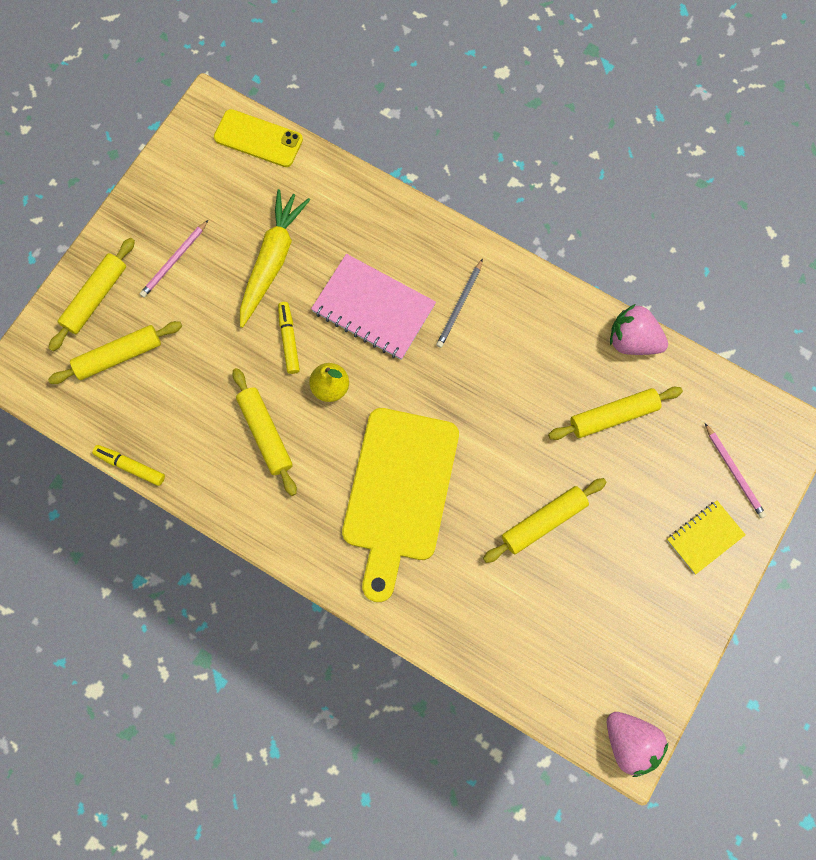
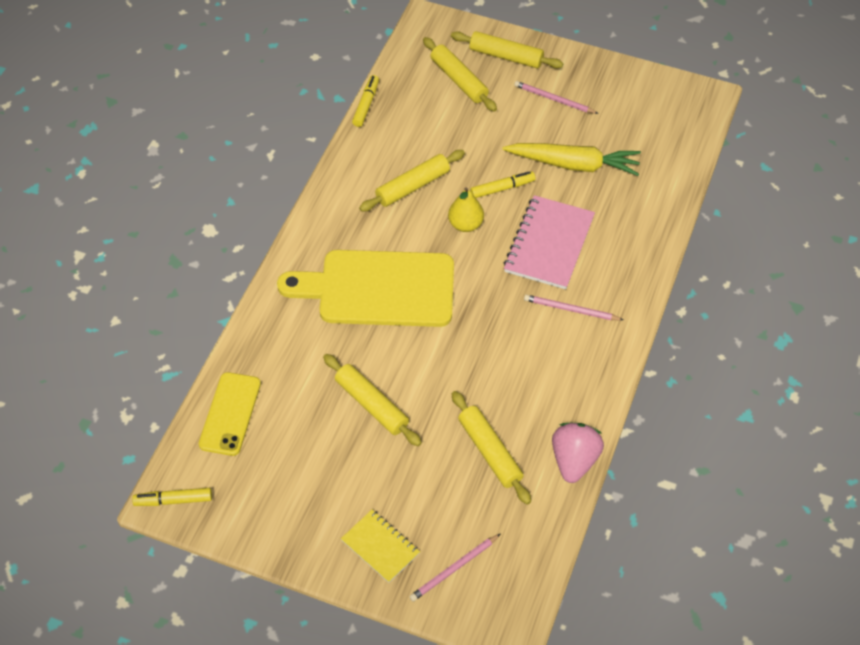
camera: 80 degrees right, 20 degrees down
(258, 139) = (690, 135): yellow phone -> yellow phone (230, 414)
(459, 305) = (571, 309): grey pencil -> pink pencil
(630, 742) = (173, 500): pink strawberry -> yellow marker

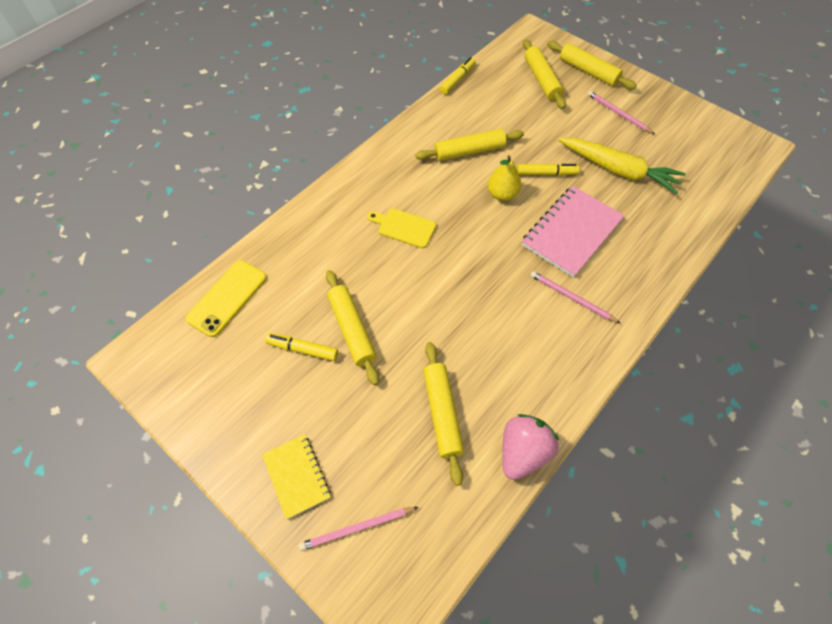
camera: 20 degrees right, 5 degrees up
(173, 500) = (139, 361): yellow marker -> yellow marker (303, 349)
(379, 288) = (404, 227): yellow cutting board -> yellow cutting board, size x0.43

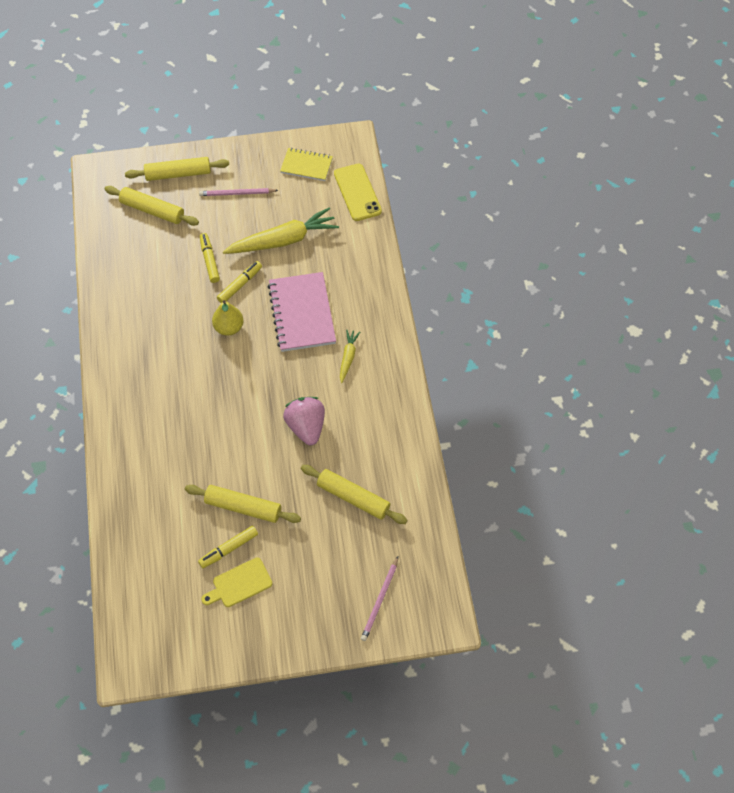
camera: 50 degrees left, 0 degrees up
(227, 298) = (136, 572): yellow phone -> yellow phone (357, 192)
(297, 476) = (316, 613): yellow notebook -> yellow notebook (306, 165)
(404, 227) = (192, 412): yellow cutting board -> yellow cutting board (239, 584)
(458, 79) = (89, 264): yellow marker -> yellow marker (209, 260)
(469, 151) = (168, 316): yellow rolling pin -> none
(523, 452) = (418, 472): pink strawberry -> pink strawberry (306, 427)
(571, 298) = (348, 357): pink pencil -> yellow carrot

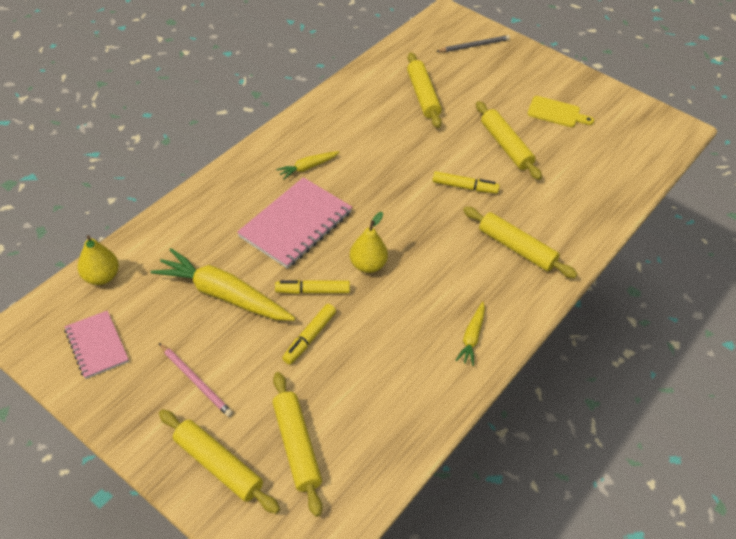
camera: 135 degrees left, 10 degrees down
(122, 339) = (472, 337): none -> yellow carrot
(153, 423) = (516, 248): none -> yellow rolling pin
(228, 549) = (543, 133): yellow marker -> yellow marker (464, 187)
(306, 165) = (97, 345): yellow notebook -> pink notebook
(306, 427) = (400, 153): pink strawberry -> none
(357, 192) = (101, 277): yellow phone -> yellow pear
(380, 600) = (474, 46): pink pencil -> grey pencil

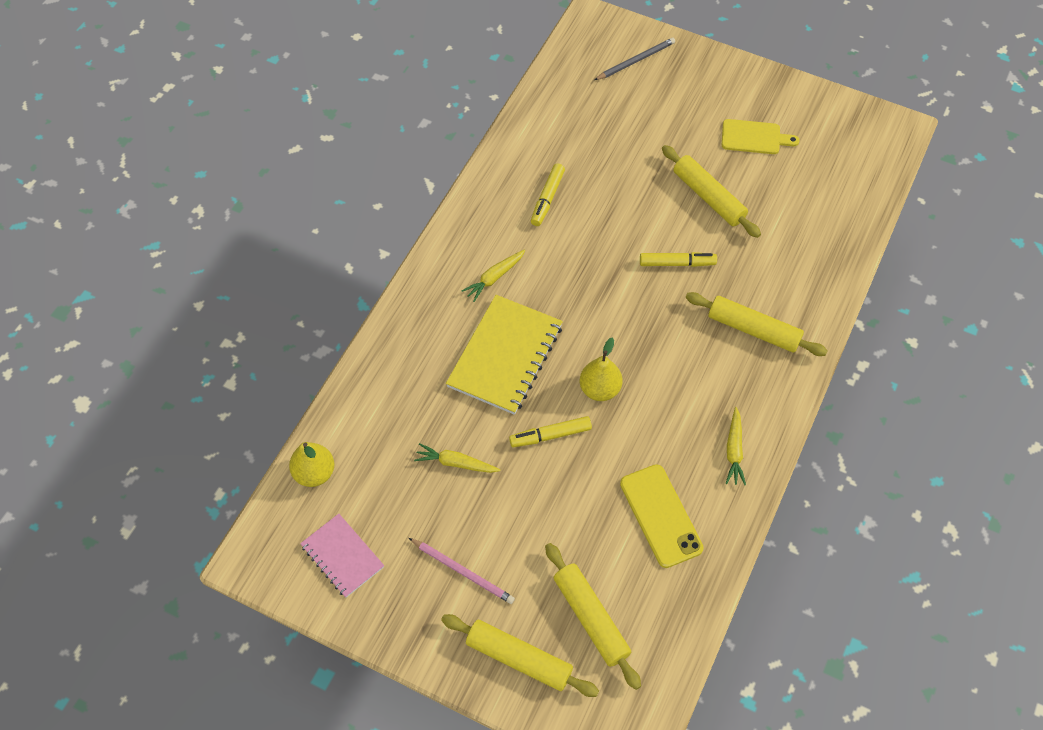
camera: 10 degrees left, 10 degrees up
(223, 295) = (456, 463): yellow carrot -> yellow carrot, size x0.50
(296, 224) = (505, 356): pink notebook -> yellow notebook
(309, 337) = (564, 492): yellow marker -> yellow marker (547, 199)
(389, 375) = (660, 516): none -> yellow phone
(422, 96) = (595, 148): yellow rolling pin -> none

